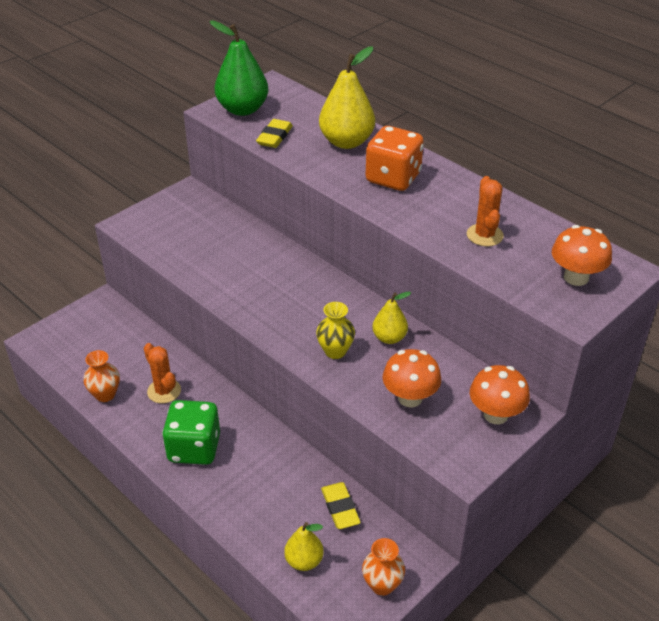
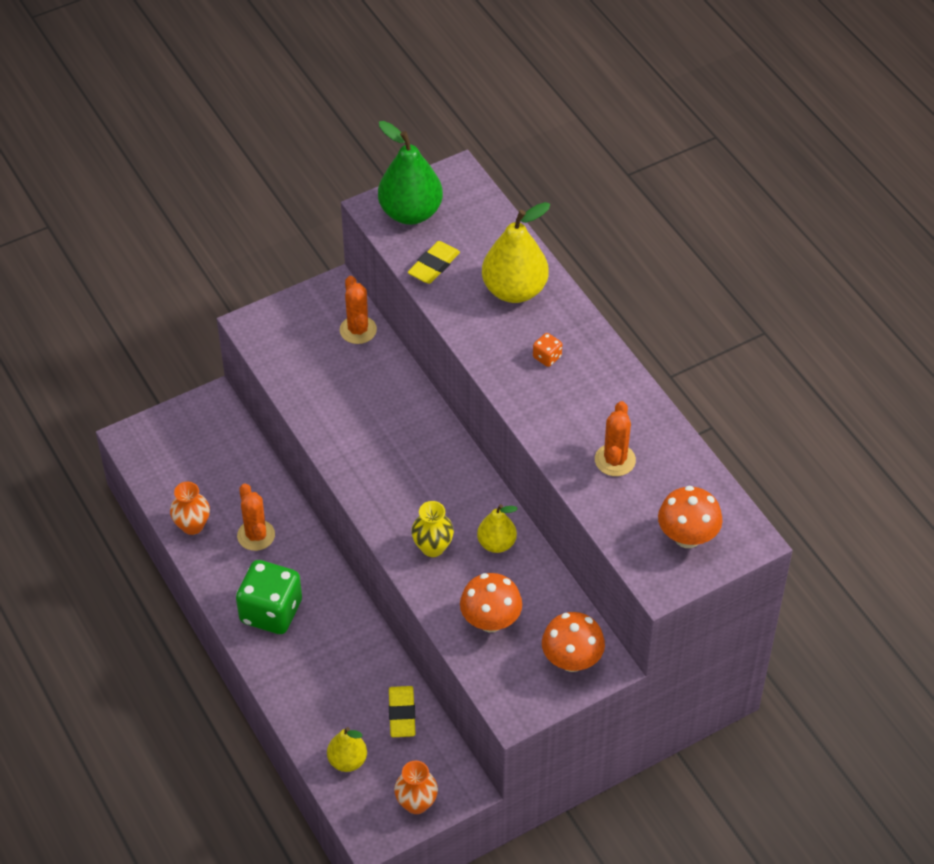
camera: 15 degrees right, 10 degrees up
(216, 213) = (358, 330): none -> orange cactus
(393, 178) = (547, 357): orange dice -> orange dice, size x0.43

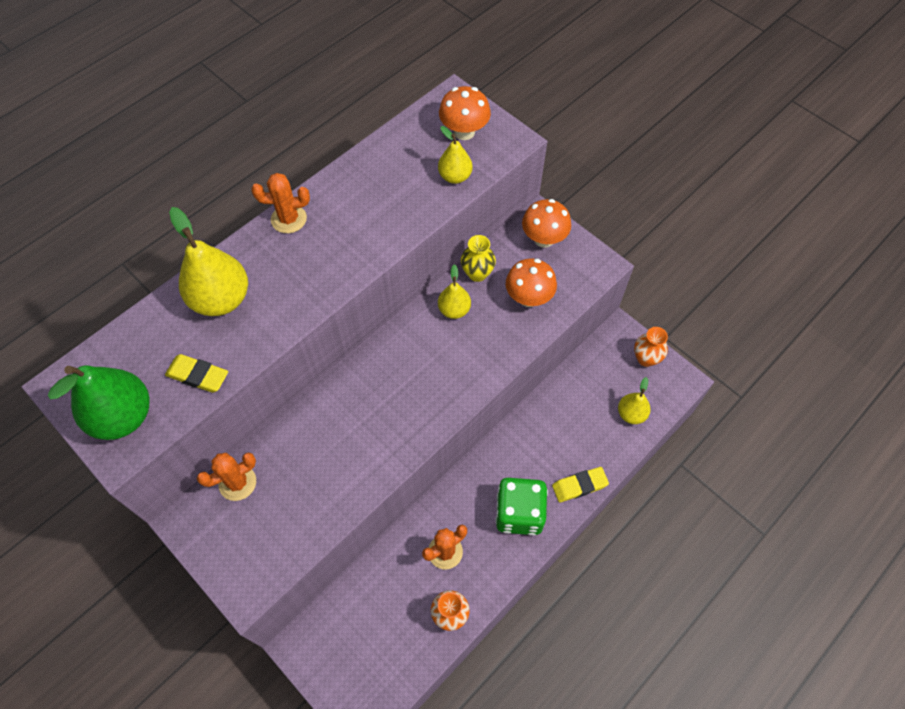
camera: 105 degrees left, 10 degrees up
(402, 714) = (578, 387): yellow eraser -> yellow eraser (579, 486)
(432, 547) = (472, 355): yellow vase -> yellow vase (477, 273)
(547, 357) = (300, 257): orange dice -> none
(615, 460) = (403, 188): orange cactus -> orange cactus (289, 219)
(619, 512) = (455, 176): none -> yellow pear

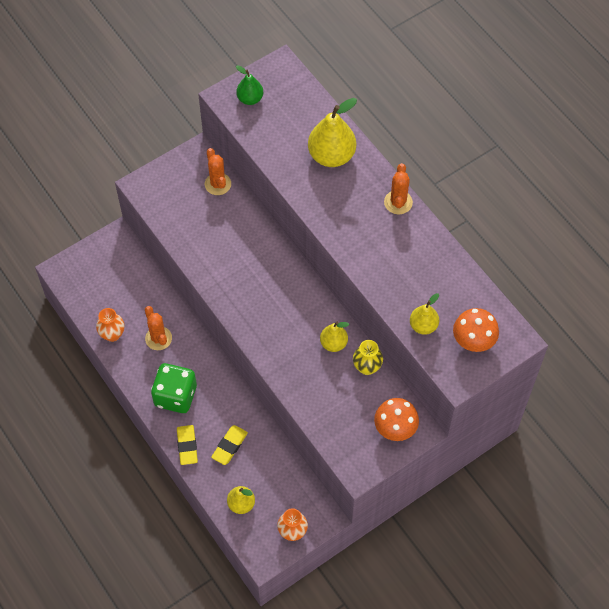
camera: 100 degrees right, 0 degrees up
(123, 416) = (250, 99): green pear -> green pear, size x0.57
(198, 376) = (271, 140): yellow eraser -> yellow eraser (229, 446)
(528, 297) = (335, 403): orange mushroom -> none

